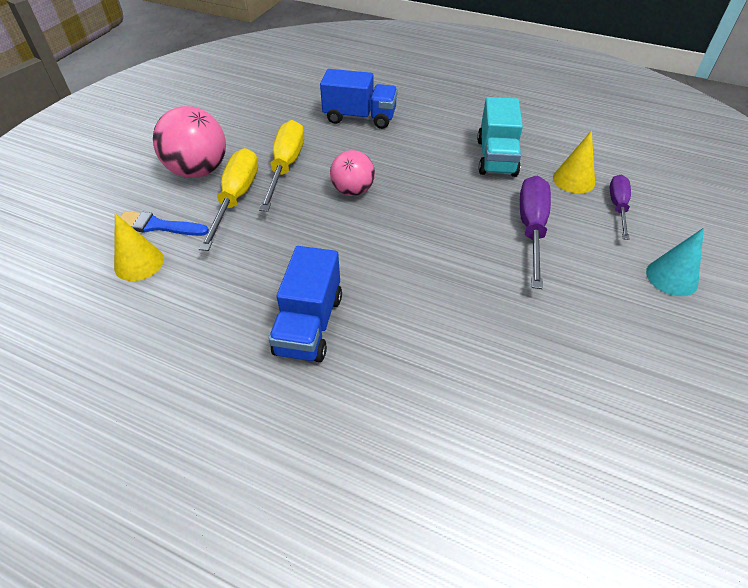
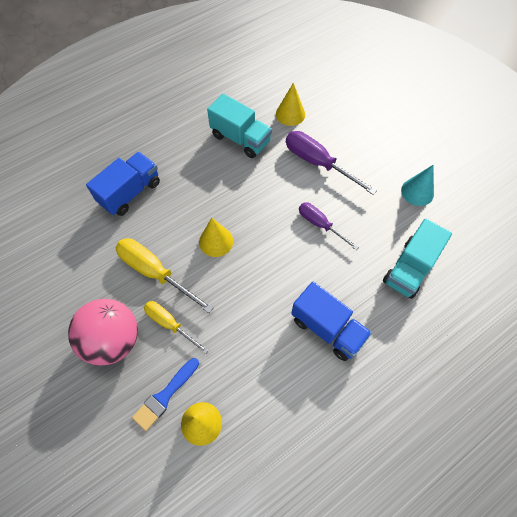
camera: 60 degrees left, 15 degrees up
(236, 198) = (170, 324): yellow screwdriver -> yellow screwdriver, size x0.64
(353, 191) = (216, 241): pink ball -> yellow cone
(461, 382) = (410, 268): none -> turquoise truck
(617, 207) = (327, 110): purple screwdriver -> purple screwdriver (320, 225)
(671, 277) = (392, 126): turquoise cone -> turquoise cone (417, 192)

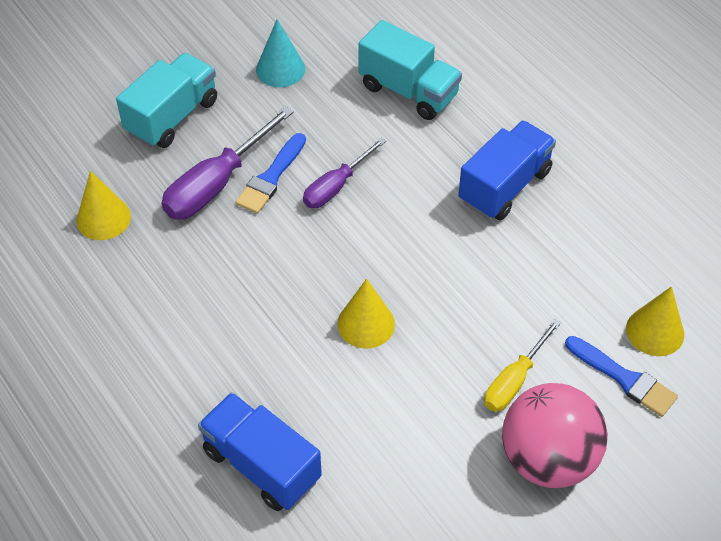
camera: 90 degrees left, 10 degrees down
(155, 273) = (426, 408): yellow screwdriver -> none
(240, 139) = (152, 292): turquoise truck -> turquoise truck (172, 116)
(324, 190) = (271, 177): none -> blue brush

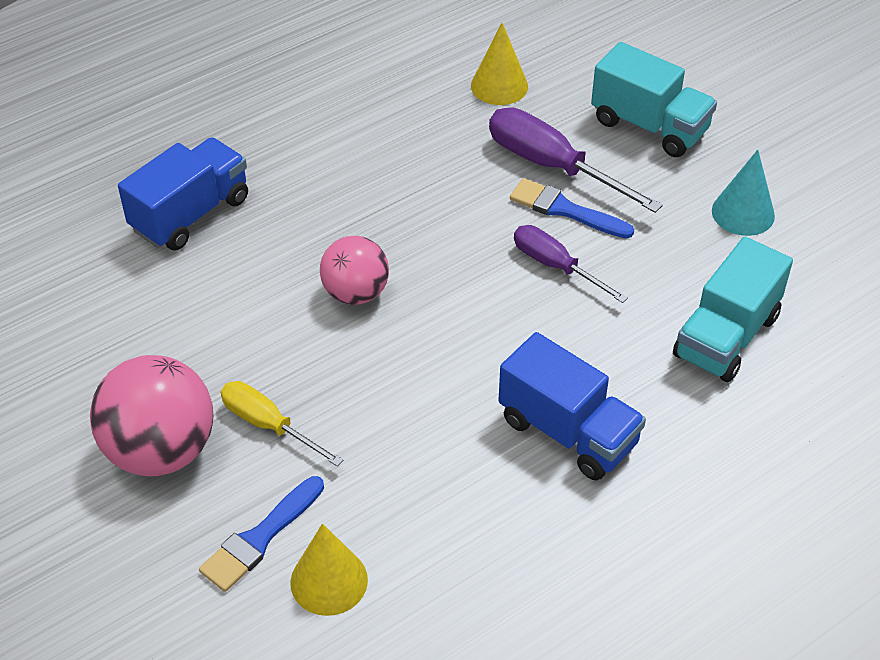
camera: 90 degrees right, 5 degrees down
(366, 324) = (356, 293): yellow cone -> pink ball

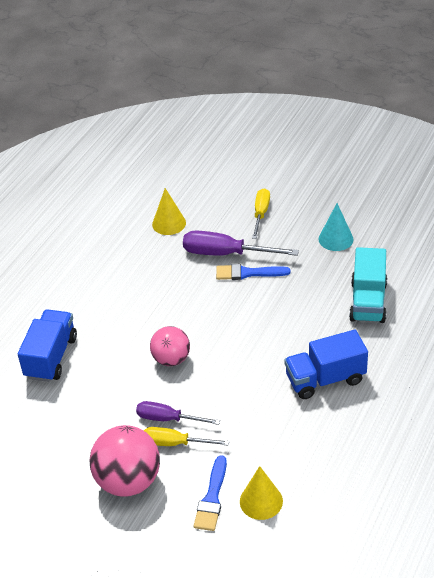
camera: 25 degrees left, 5 degrees down
(556, 266) = (263, 303): purple screwdriver -> purple screwdriver (168, 419)
(568, 432) = (325, 379): blue truck -> blue truck turned 150 degrees clockwise
(649, 126) = (260, 214): turquoise truck -> yellow screwdriver

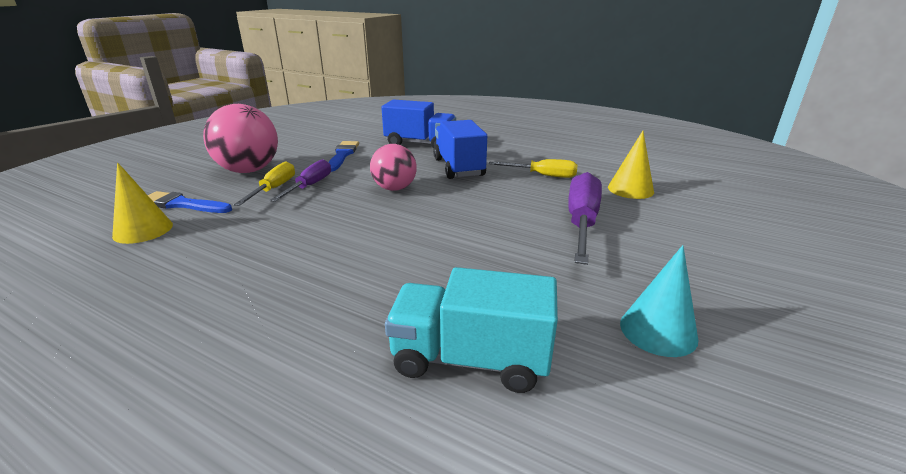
camera: 90 degrees right, 15 degrees down
(248, 273) = (543, 236): blue brush -> blue brush (342, 155)
(260, 214) = (689, 252): yellow screwdriver -> yellow screwdriver (542, 175)
(325, 379) = (298, 290): blue truck -> blue truck (458, 167)

